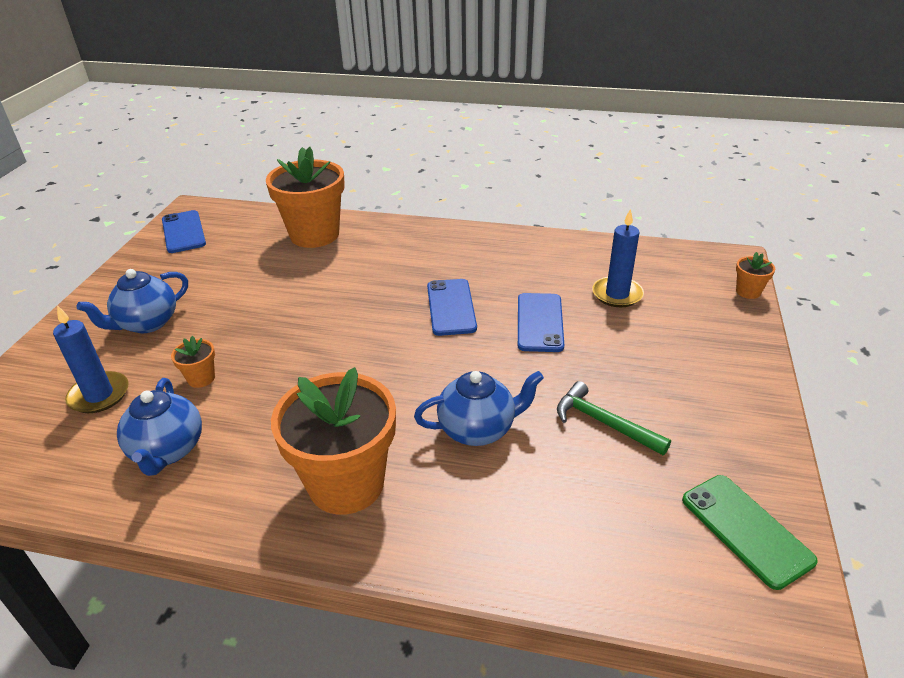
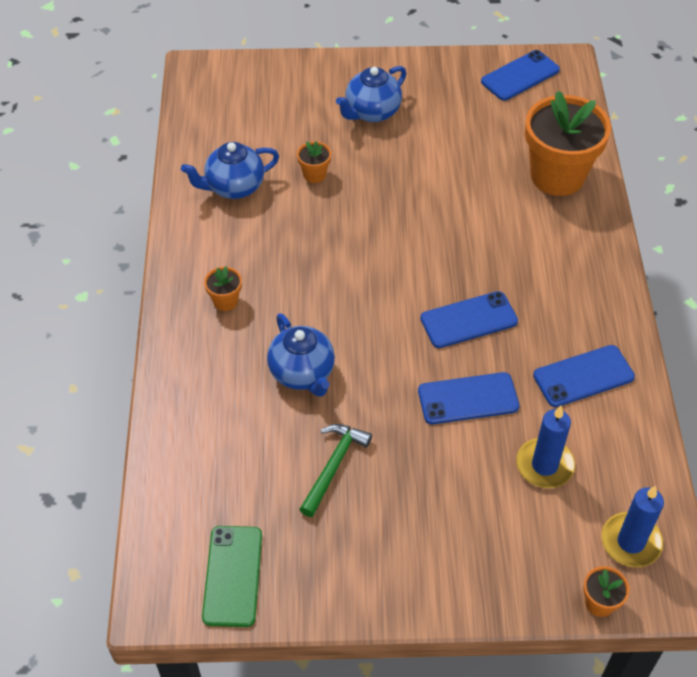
camera: 75 degrees right, 15 degrees up
(99, 395) = (280, 124): blue candle -> blue candle (631, 542)
(147, 323) = (371, 112): blue teapot -> blue teapot turned 75 degrees counterclockwise
(346, 483) = (225, 301): orange flower pot -> orange flower pot, size x0.42
(531, 260) = (583, 376): none -> blue phone
(746, 529) = (233, 576): green phone -> green phone turned 45 degrees counterclockwise

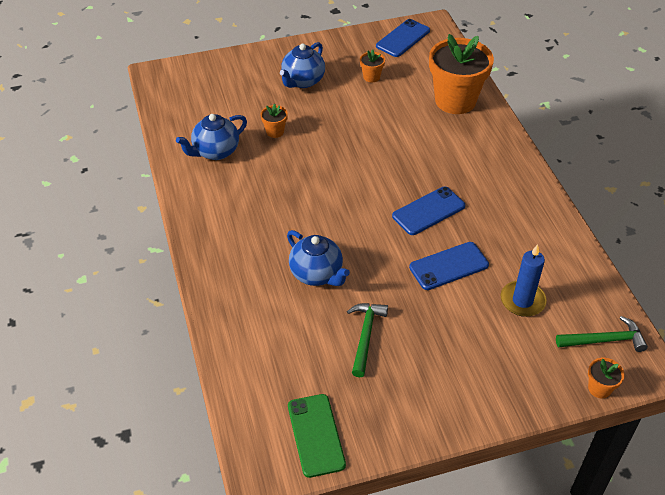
camera: 15 degrees left, 5 degrees down
(225, 301) = (238, 234): orange flower pot -> orange flower pot (371, 77)
(583, 376) = (526, 233): blue phone -> none
(631, 542) = (604, 340): blue candle -> green hammer

